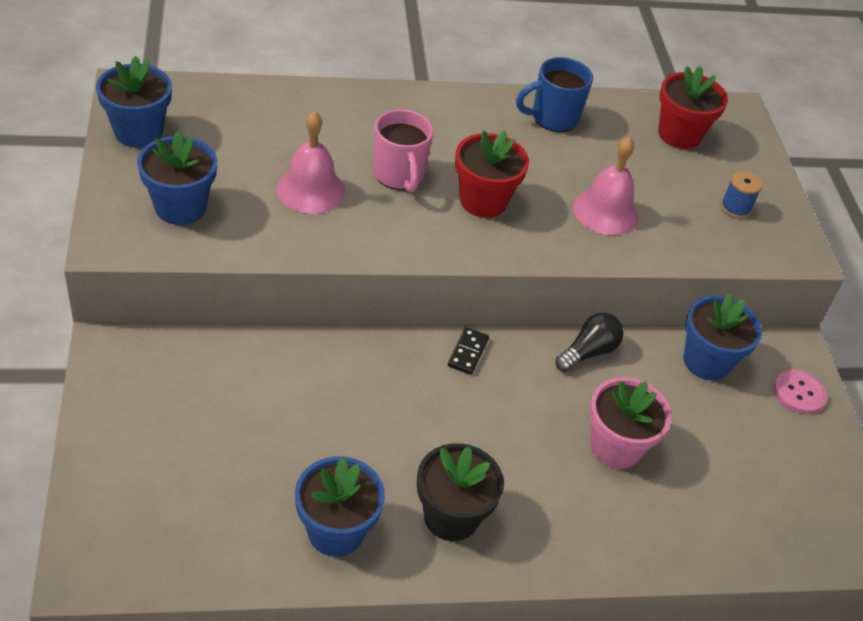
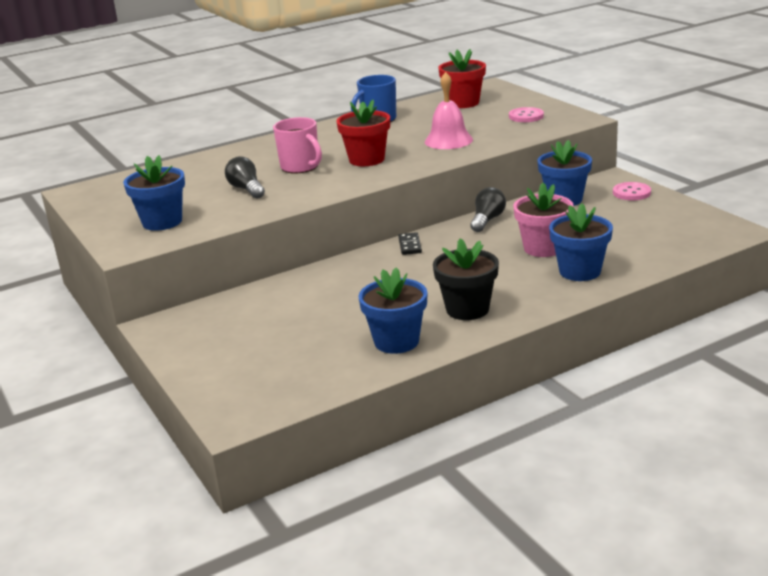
camera: 15 degrees left, 20 degrees down
(138, 132) = (99, 204): blue flower pot -> blue flower pot (580, 271)
(310, 189) = (246, 189): pink bell -> black light bulb
(735, 208) = (526, 116): blue spool -> pink button

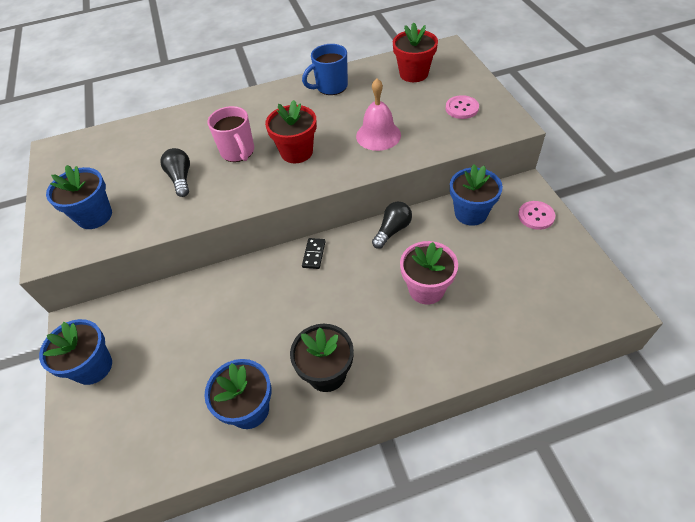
camera: 15 degrees right, 25 degrees up
(580, 271) = (447, 337): blue flower pot -> blue flower pot (93, 367)

